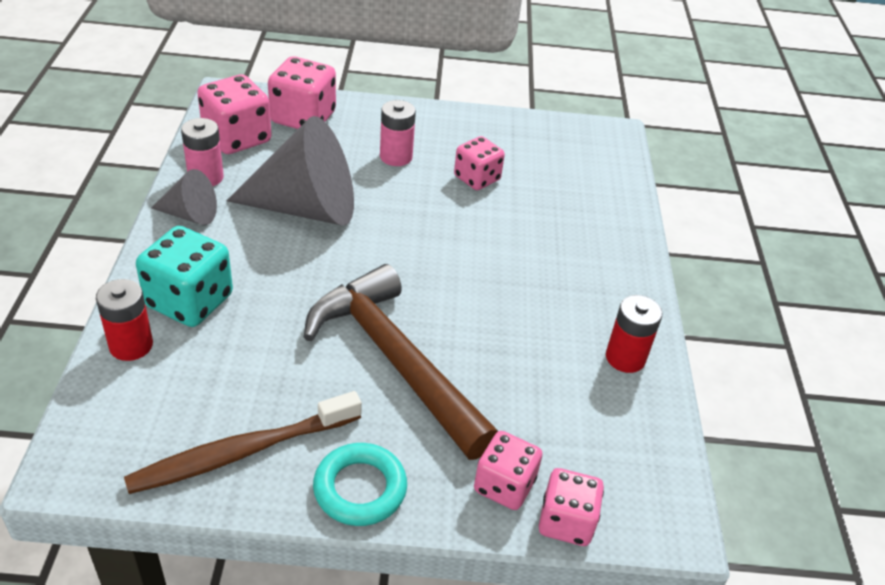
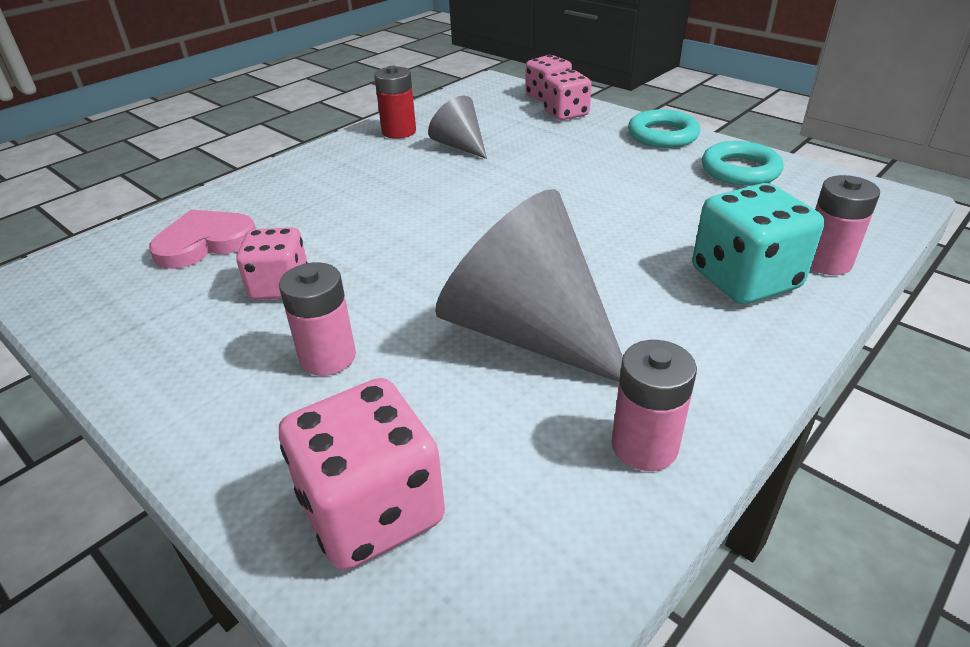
camera: 135 degrees left, 5 degrees down
(131, 345) = (825, 262): red battery -> pink battery
(190, 215) = (701, 386): grey cone -> grey cone (459, 146)
(237, 138) = (535, 516): pink dice -> none
(242, 452) = (740, 170): brown toothbrush -> turquoise ring
(395, 360) = (572, 179): brown hammer -> none
(567, 185) = (205, 243): none -> pink heart

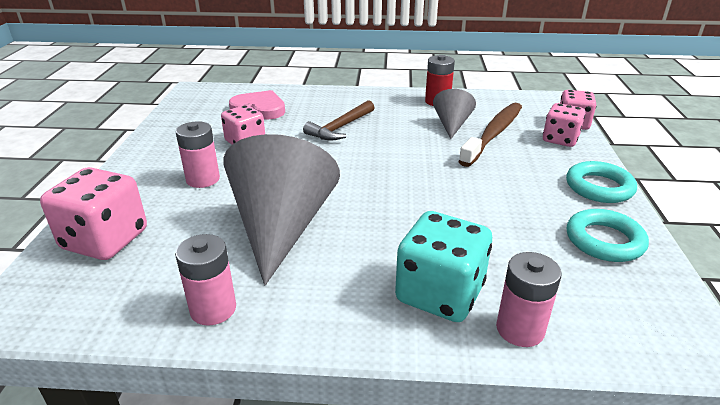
camera: 50 degrees right, 5 degrees down
(359, 207) = (340, 128): none -> brown hammer
(510, 135) = (493, 134): none -> brown toothbrush

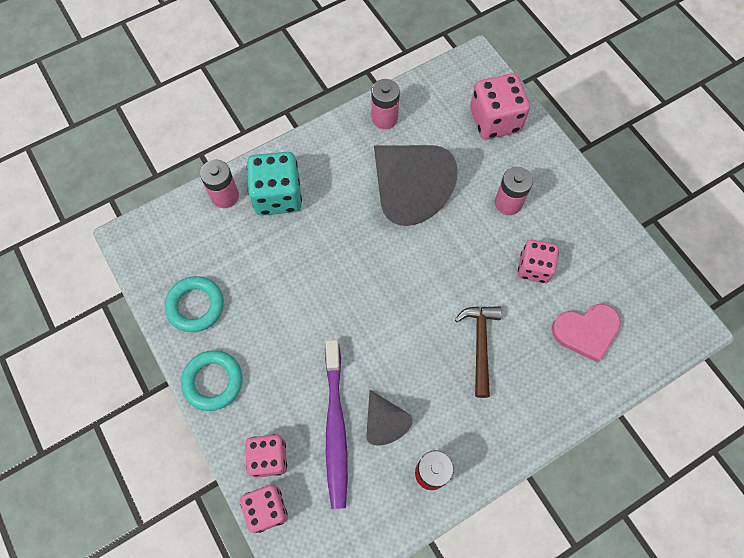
camera: 145 degrees right, 35 degrees up
(493, 134) = (336, 427): brown toothbrush -> purple toothbrush

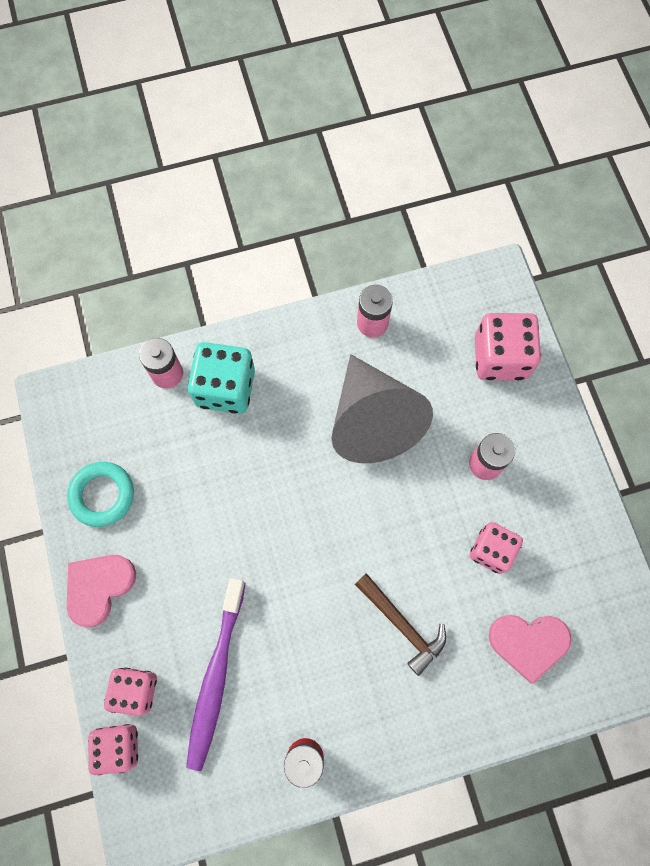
camera: 15 degrees right, 5 degrees up
(213, 381) = (99, 587): turquoise ring -> pink heart
(384, 422) = (271, 685): grey cone -> none
(480, 344) = (402, 625): brown hammer -> brown hammer turned 120 degrees clockwise

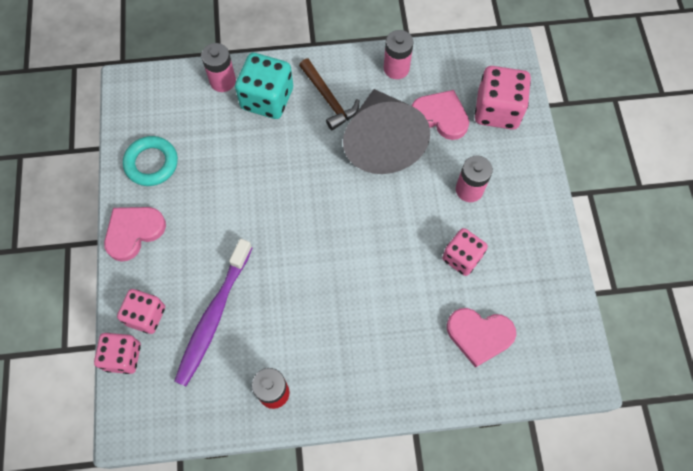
camera: 10 degrees right, 5 degrees down
(402, 625) = (375, 303): brown hammer -> brown hammer (329, 99)
(435, 376) = (440, 116): none -> pink heart

